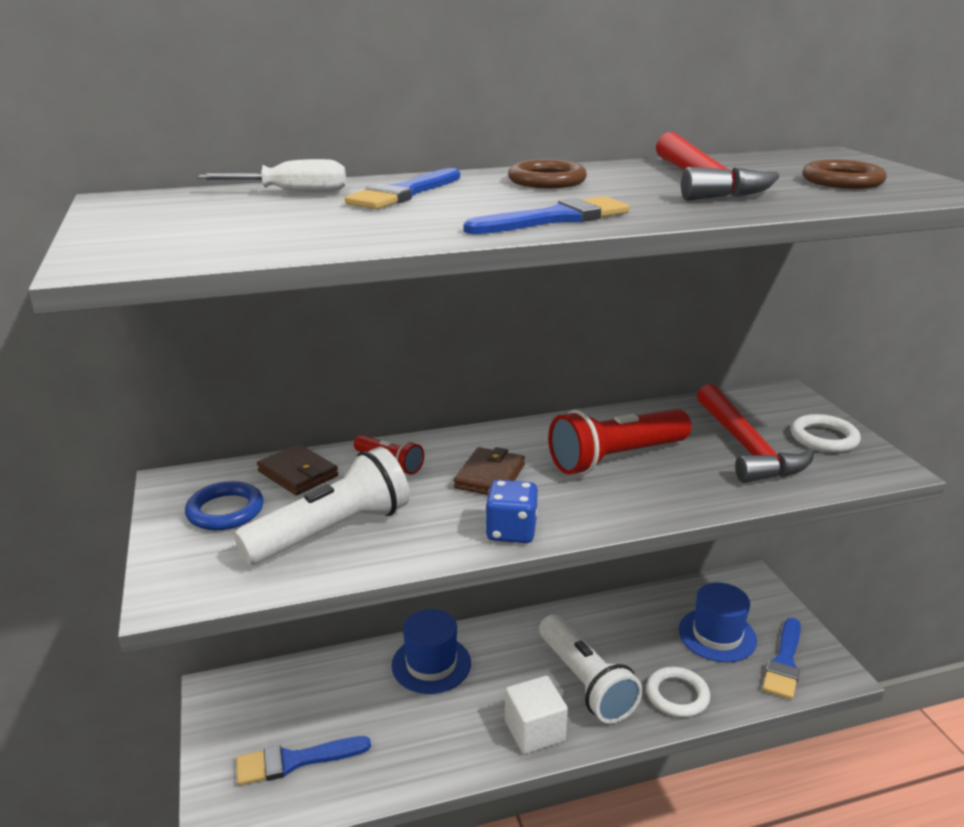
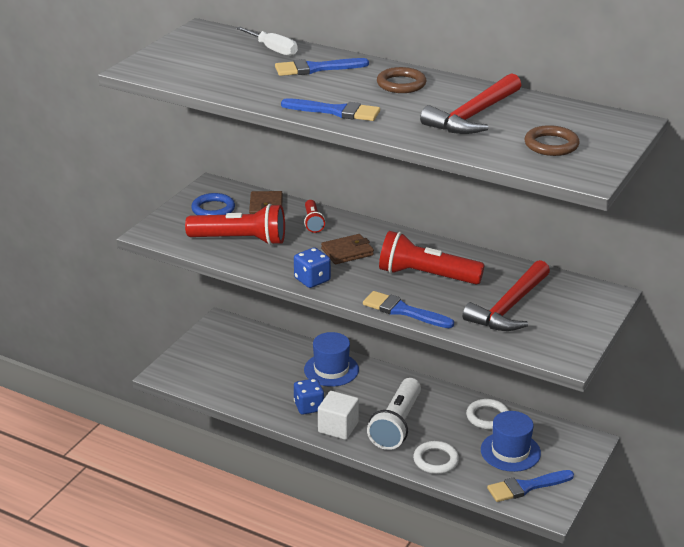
camera: 45 degrees right, 5 degrees up
(295, 761) = (218, 371): blue brush -> blue brush (403, 311)
(332, 531) = (241, 240): white flashlight -> red flashlight
(468, 729) = (309, 407): none -> blue dice
(824, 438) = (568, 326): white ring -> white ring (487, 417)

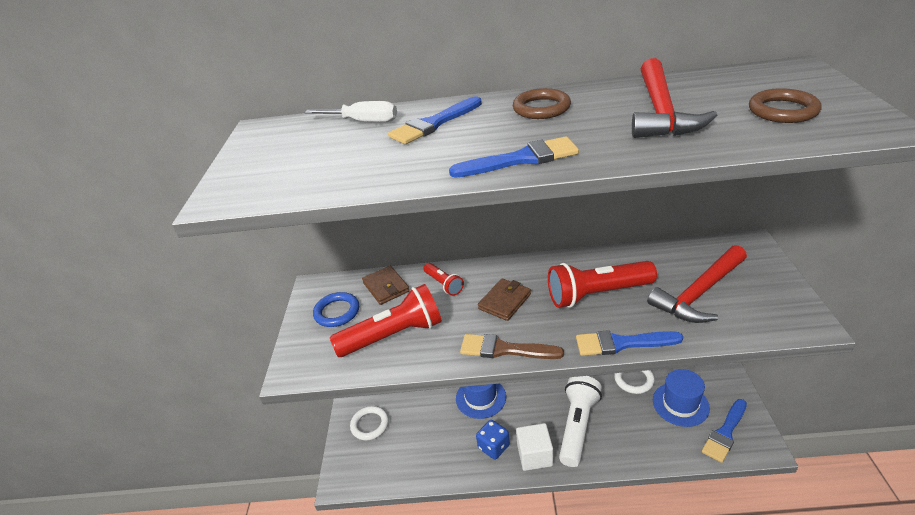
camera: 25 degrees left, 5 degrees up
(312, 280) = (504, 349): blue dice -> brown brush
(397, 425) = (577, 426): white flashlight -> white flashlight turned 150 degrees counterclockwise
(436, 460) = (638, 445): white ring -> white ring (370, 425)
(509, 307) = (699, 293): red hammer -> red hammer turned 45 degrees clockwise

